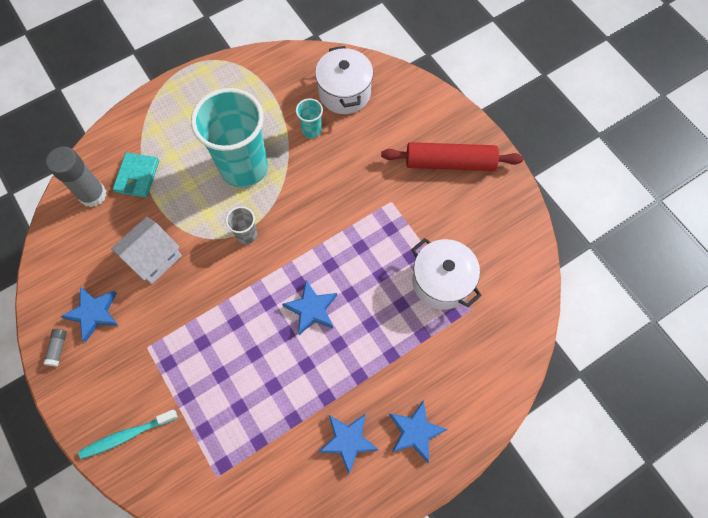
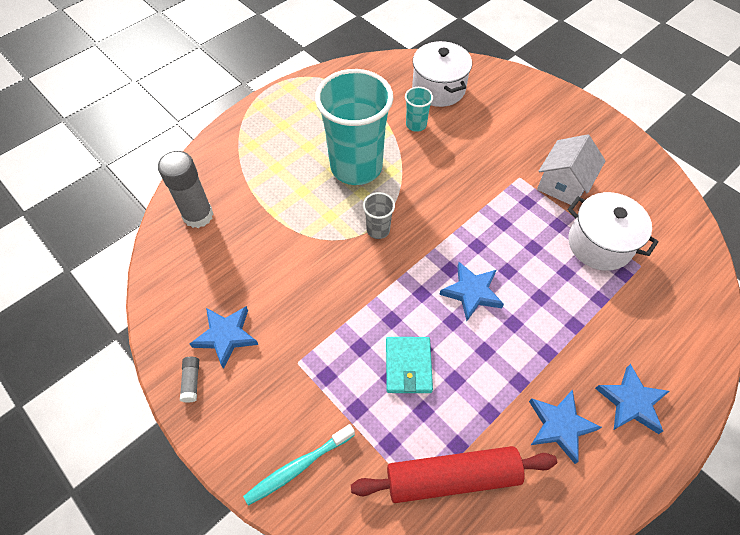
camera: 10 degrees left, 10 degrees down
(137, 176) = (243, 191): turquoise wallet -> turquoise wallet (408, 366)
(154, 257) = (282, 267): white house -> white house (563, 184)
(449, 163) = (565, 134): red rolling pin -> red rolling pin (452, 477)

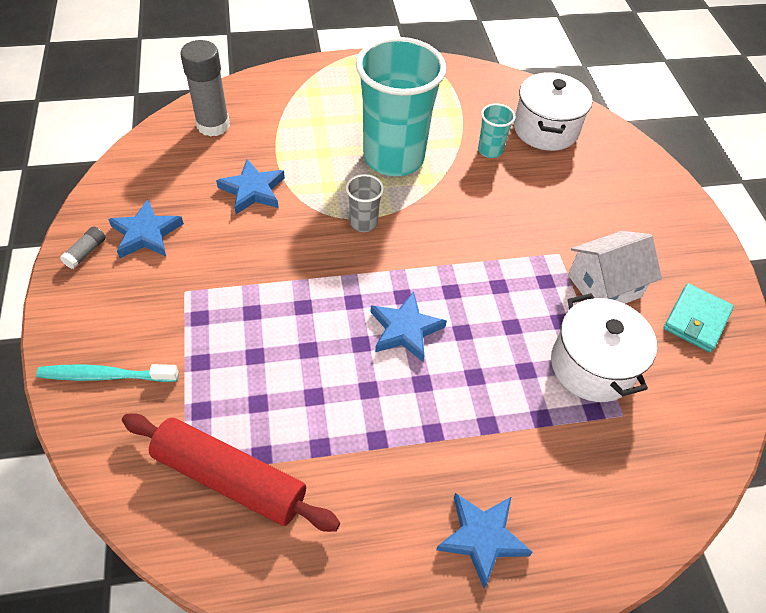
camera: 30 degrees right, 5 degrees down
(408, 366) = (280, 356): turquoise wallet -> turquoise wallet (696, 320)
(560, 426) = (381, 507): blue star -> blue star (253, 190)

